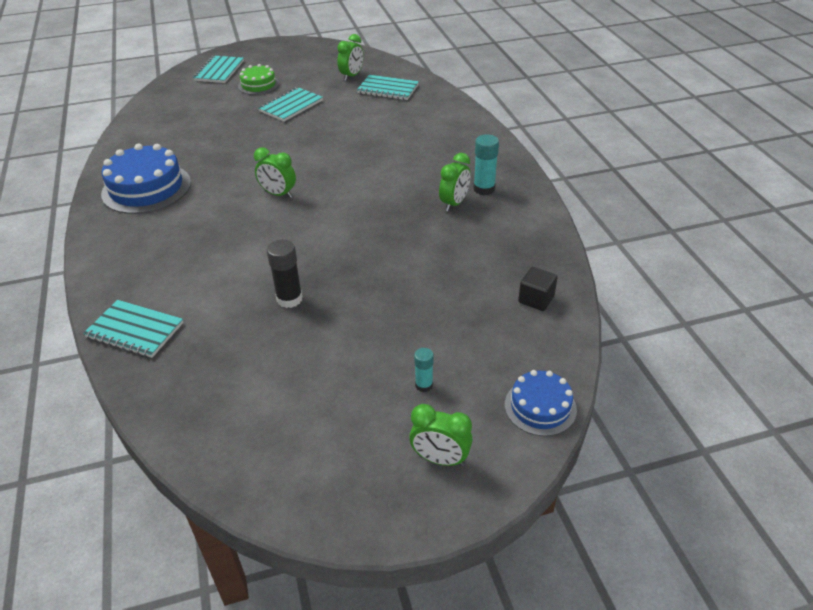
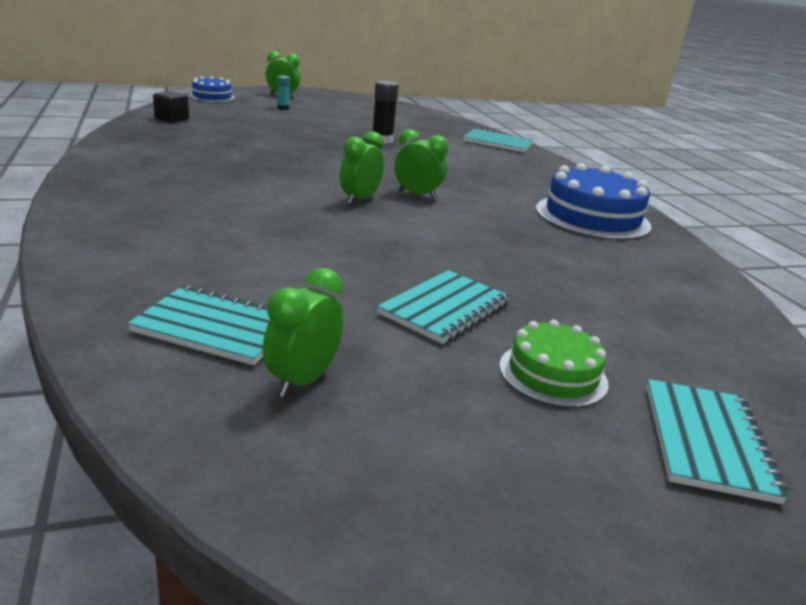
camera: 175 degrees right, 15 degrees down
(454, 203) = (199, 166): green clock -> green clock (360, 199)
(484, 189) = (149, 172): turquoise glue stick -> none

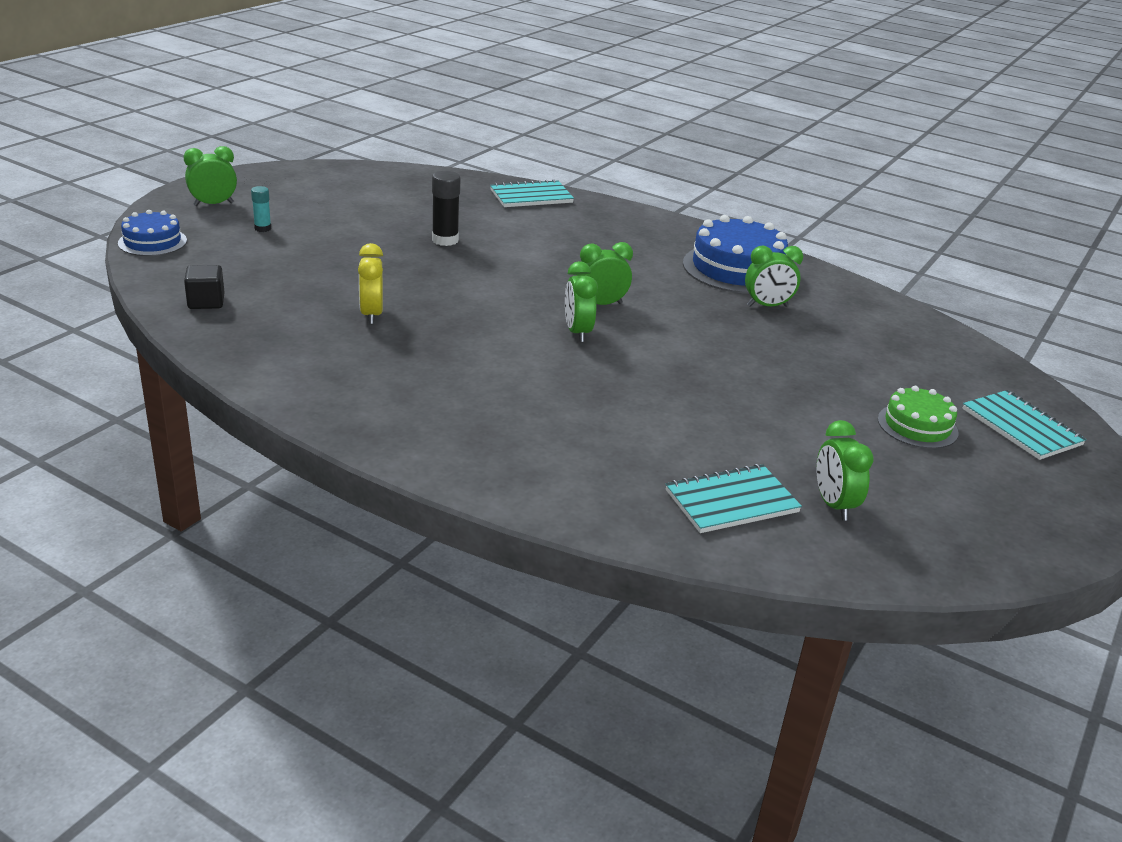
camera: 40 degrees left, 5 degrees up
(244, 149) = (371, 315): none -> yellow clock
(445, 309) = (803, 410): turquoise notebook -> none
(571, 243) = (767, 306): none -> green clock

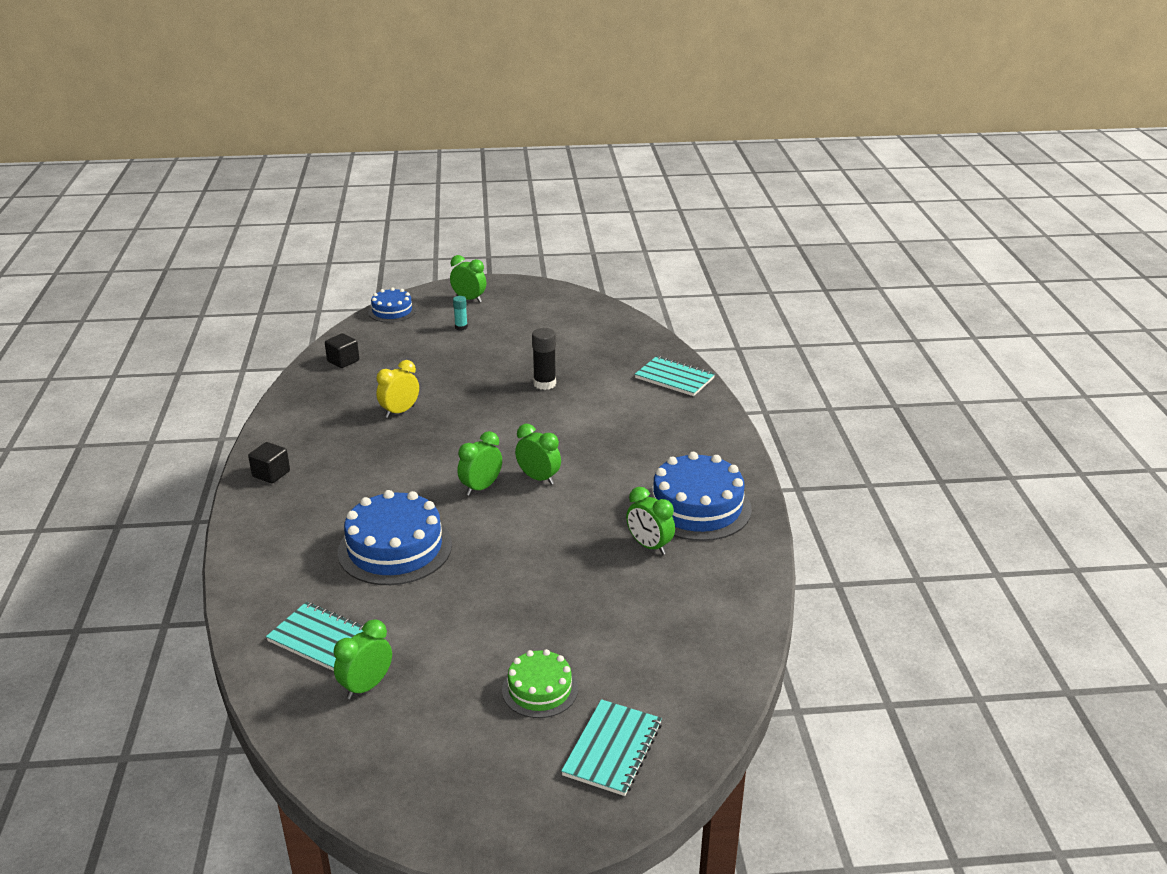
camera: 55 degrees right, 0 degrees up
(374, 422) = (271, 474): none -> black cube
(622, 409) = (395, 548): none -> blue cake

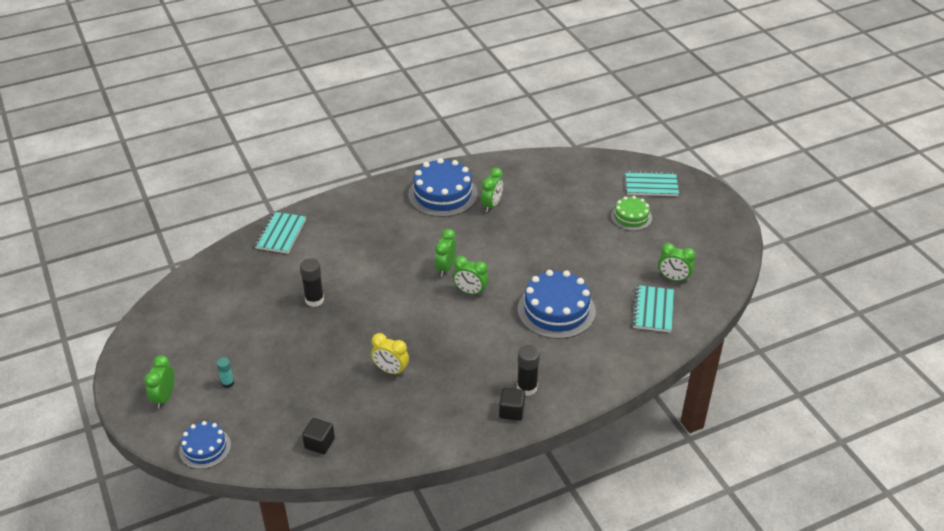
camera: 110 degrees left, 10 degrees up
(293, 492) = (527, 388): none -> black glue stick

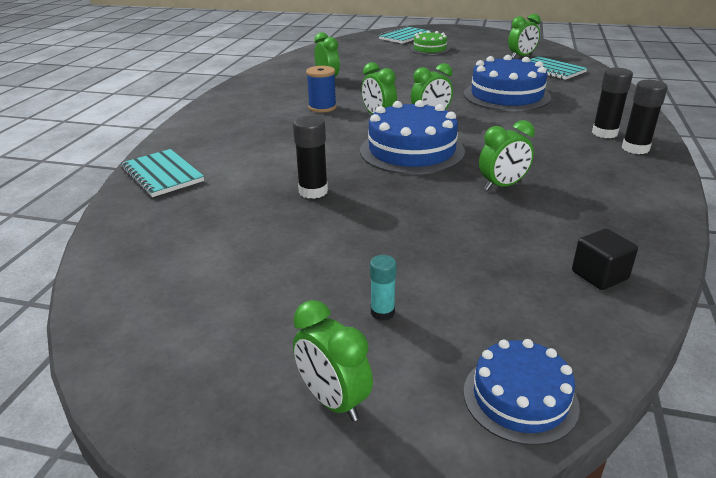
camera: 50 degrees left, 10 degrees down
(391, 370) = (502, 186): yellow clock -> green clock
(435, 234) = (322, 107): none -> blue spool
(442, 194) = (274, 90): blue cake -> blue cake (411, 151)
(511, 411) = (635, 148): black cube -> black glue stick

